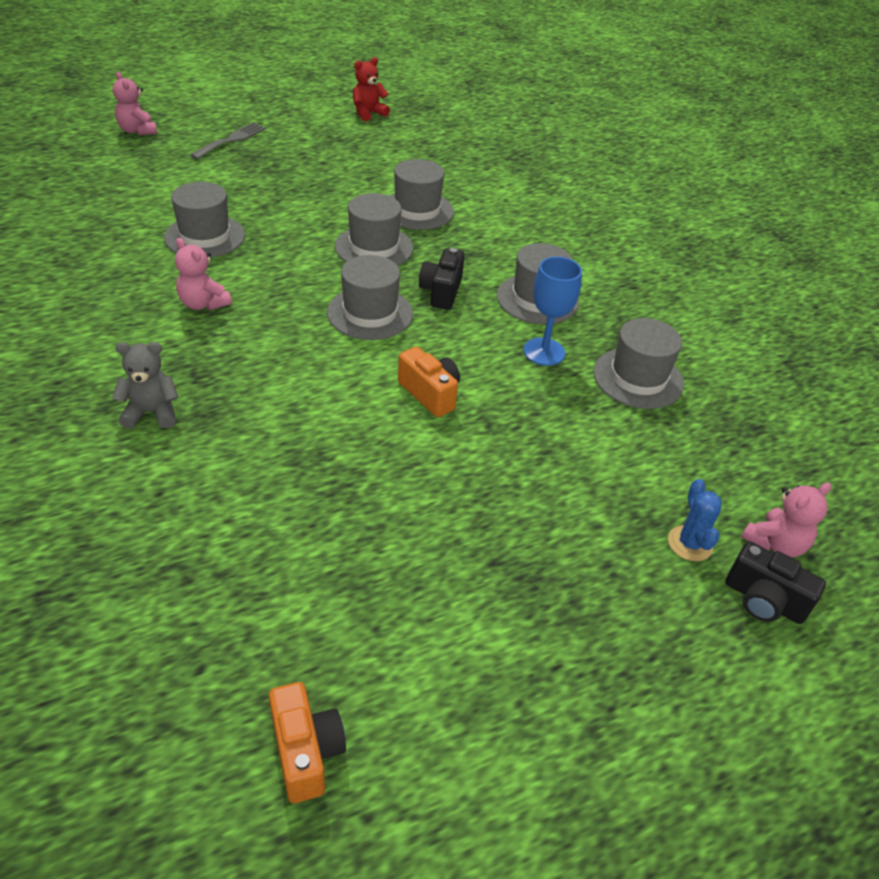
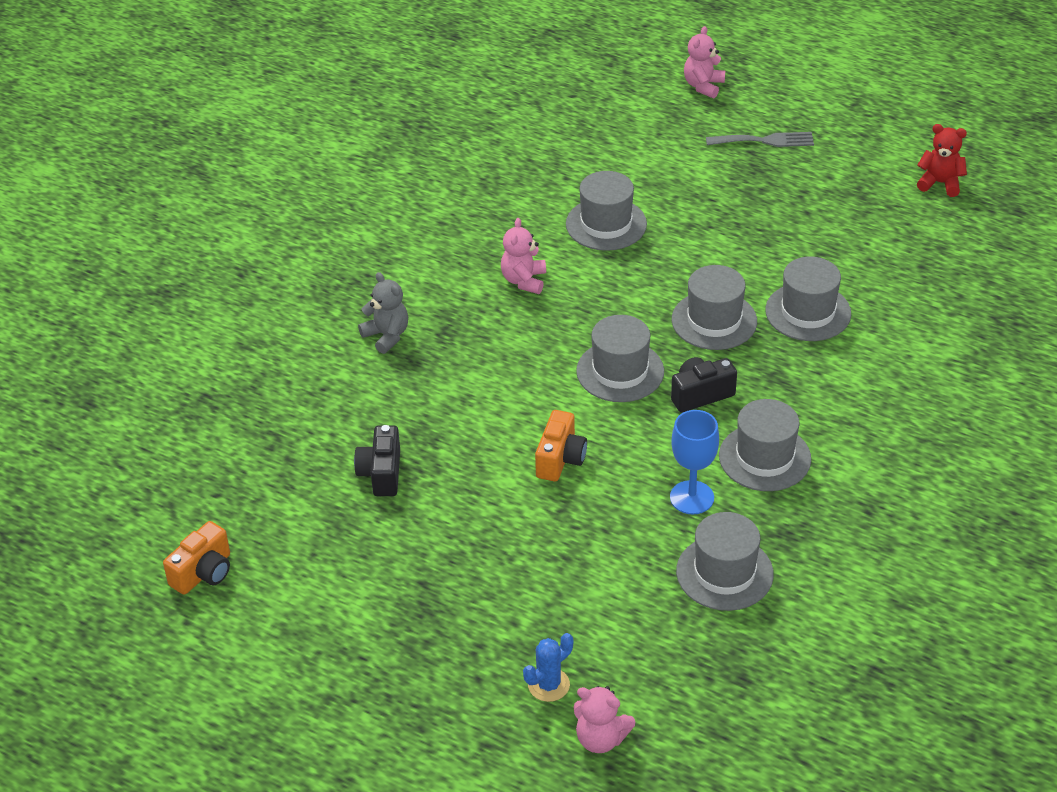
camera: 60 degrees right, 0 degrees up
(763, 600) = (530, 751): black camera -> black camera (381, 473)

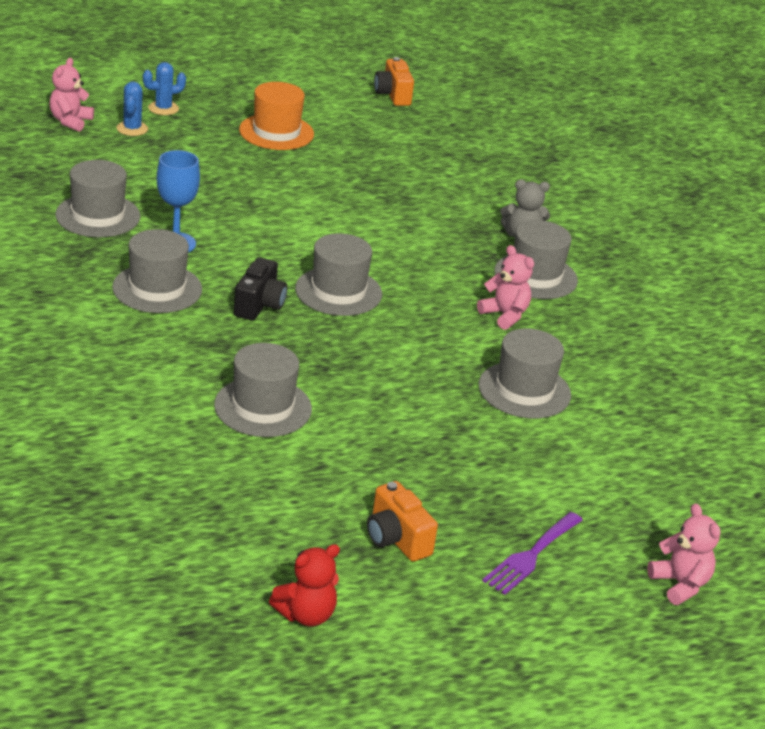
camera: 125 degrees right, 10 degrees down
(381, 473) = (385, 170): black camera -> none
(407, 588) = (276, 132): none -> orange hat
(474, 700) = (163, 108): none -> blue cactus
(560, 459) = (293, 224): orange camera -> orange camera (396, 539)
(601, 739) = (70, 121): pink teddy bear -> pink teddy bear turned 45 degrees counterclockwise
(714, 320) = (326, 361): grey hat -> grey hat (535, 276)
(765, 141) = (531, 556): grey fork -> purple fork

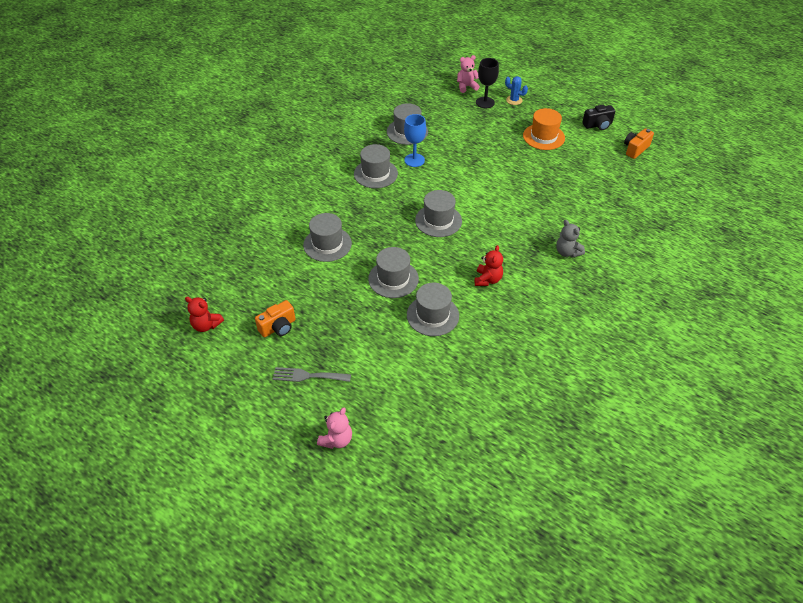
camera: 60 degrees right, 15 degrees up
(132, 129) = (485, 102): blue cactus -> black goblet
(259, 305) = (399, 205): black camera -> black camera (598, 125)
(396, 539) = (278, 327): orange camera -> orange camera turned 150 degrees counterclockwise
(505, 315) = (487, 279): pink teddy bear -> red teddy bear
(531, 556) = (308, 376): purple fork -> grey fork
(535, 276) = (537, 274): grey hat -> grey hat (393, 279)

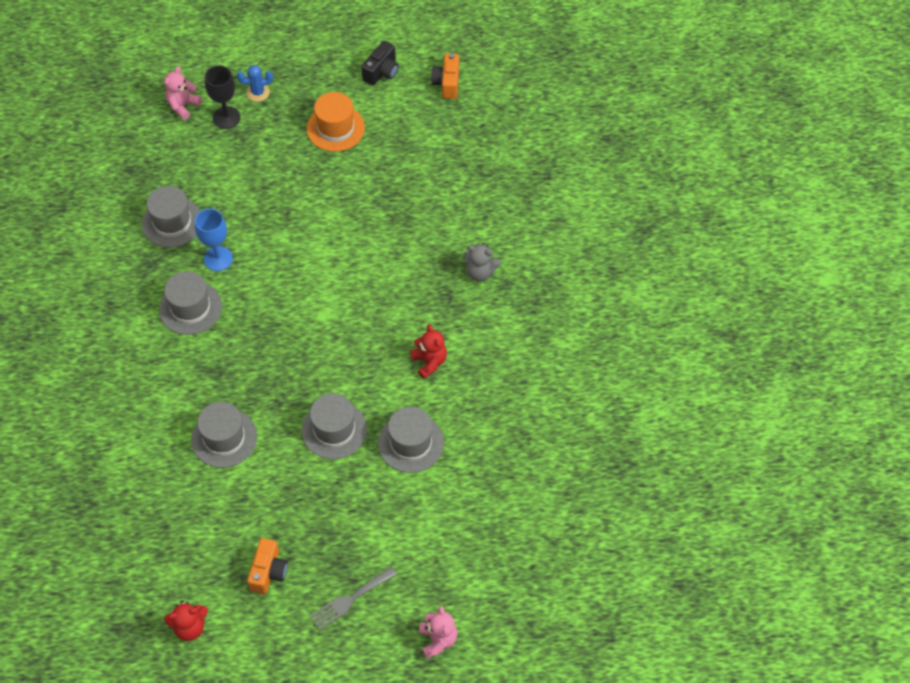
camera: 40 degrees left, 10 degrees up
(438, 220) = (317, 323): grey hat -> none

